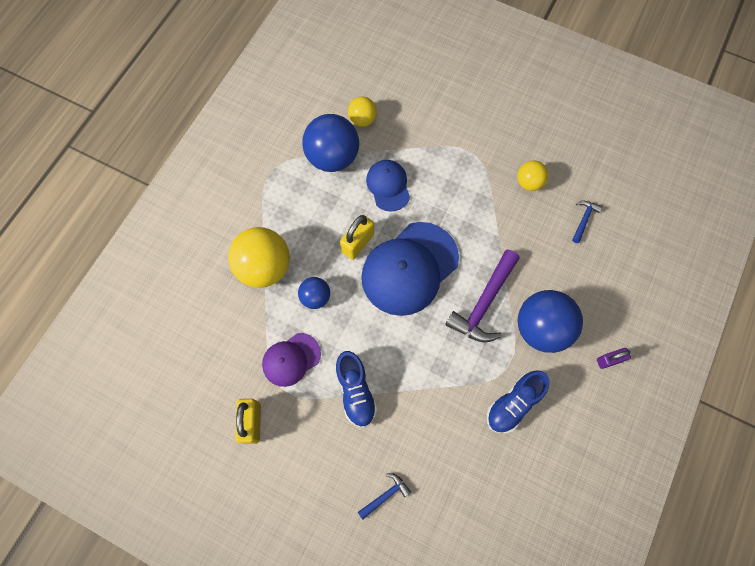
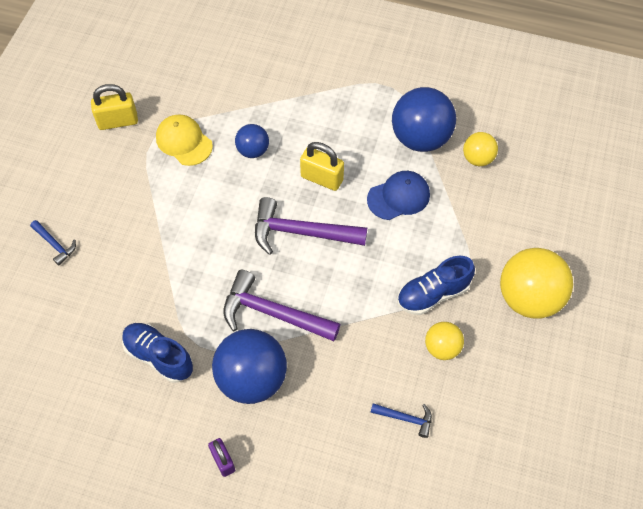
camera: 80 degrees right, 10 degrees down
(264, 267) = (278, 101): yellow ball -> yellow ball (528, 298)
(291, 359) = (184, 141): purple cap -> yellow cap
(356, 392) = (157, 202): blue shoe -> blue shoe (433, 294)
(409, 268) = (301, 232): blue cap -> purple hammer

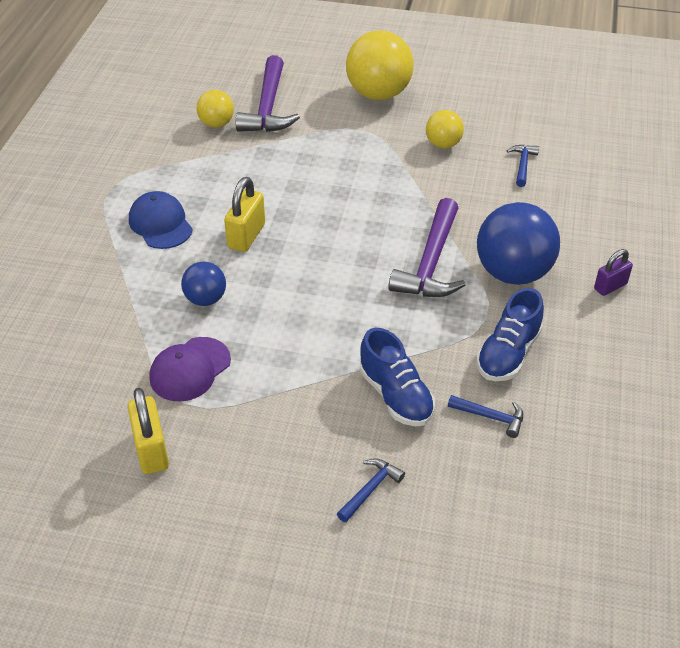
camera: 95 degrees left, 15 degrees down
(98, 332) = (490, 417): none -> blue hammer
(184, 141) = (190, 369): yellow cap -> purple cap
(301, 232) = (322, 248): purple hammer -> purple hammer (268, 107)
(398, 197) = (269, 176): blue cap -> blue cap (160, 224)
(420, 138) = (188, 163): blue ball -> none
(433, 294) = (385, 151): blue shoe -> blue shoe (395, 395)

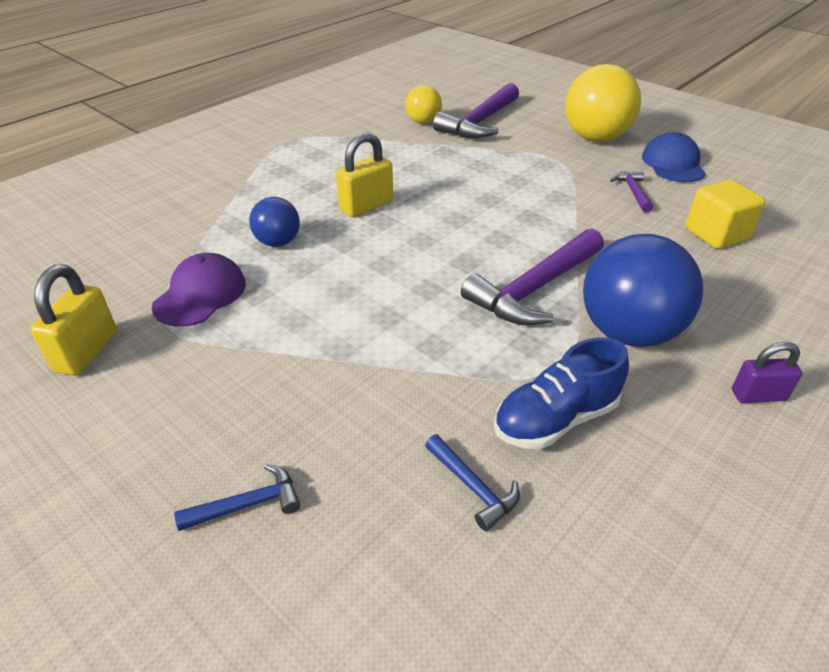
camera: 30 degrees right, 5 degrees down
(160, 224) = (302, 175): blue cap -> blue cap (673, 164)
(190, 369) = (200, 294): purple cap -> purple cap turned 135 degrees clockwise
(395, 395) = (377, 407): blue shoe -> none
(443, 144) = (633, 192): yellow ball -> purple hammer
(522, 165) = (716, 234): blue hammer -> yellow cube

